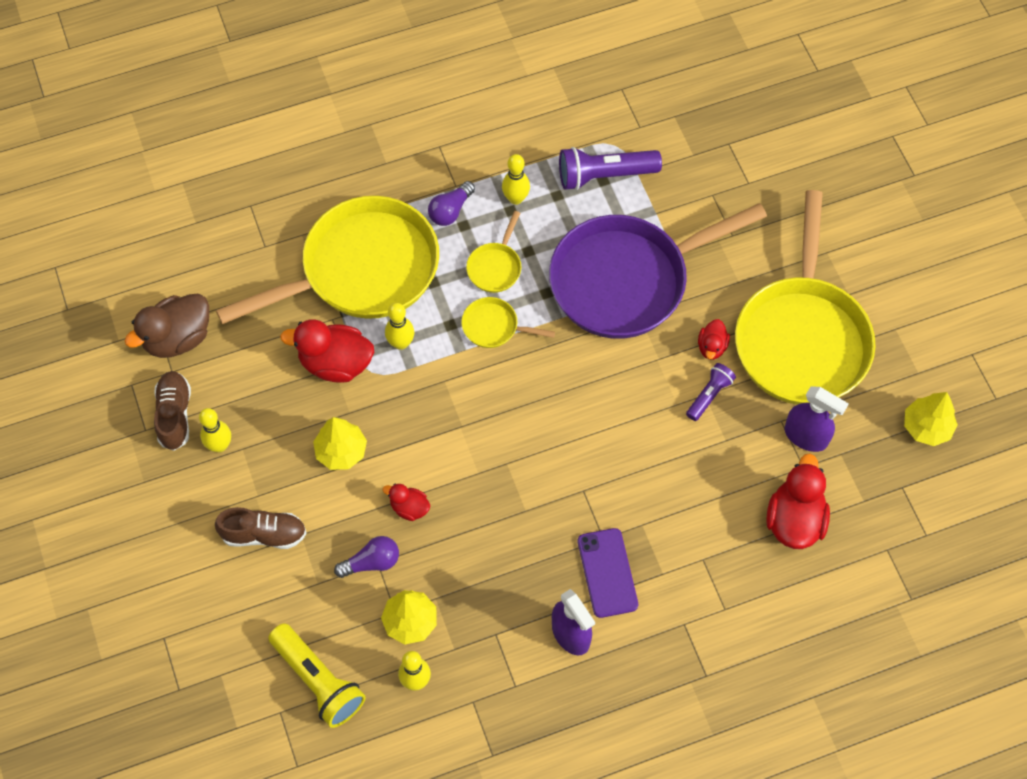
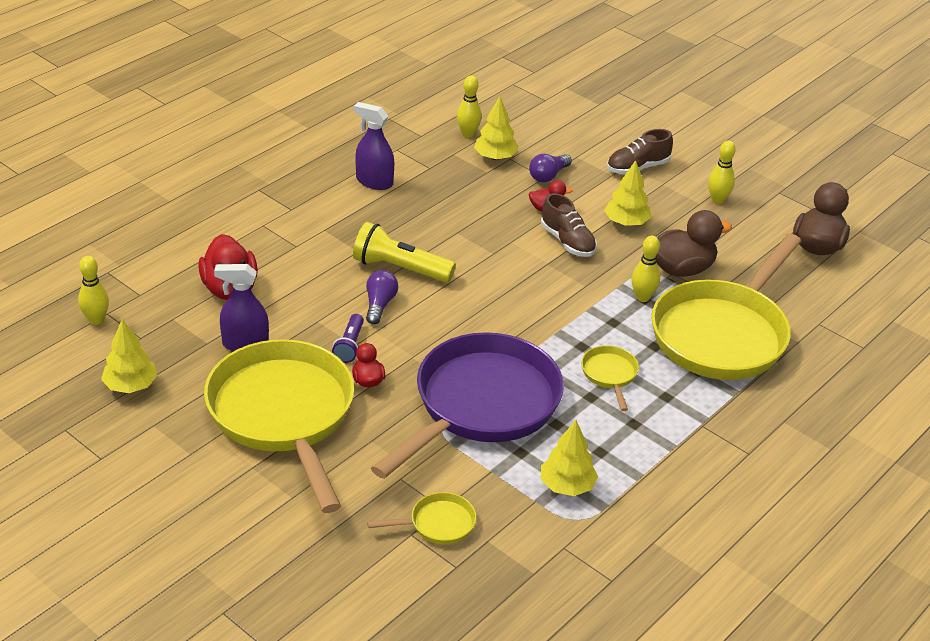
camera: 150 degrees right, 25 degrees down
(175, 415) = (768, 205): brown shoe -> brown shoe (567, 241)
(318, 681) = (533, 117): yellow flashlight -> yellow flashlight (399, 268)
(335, 363) = (682, 269): red duck -> brown duck
(450, 210) = (688, 404): purple light bulb -> purple light bulb (379, 305)
(494, 327) = (574, 332): yellow pan -> yellow pan (438, 524)
(515, 198) = (637, 435): yellow bowling pin -> yellow bowling pin (96, 320)
(604, 175) = (567, 486): purple flashlight -> yellow tree
(607, 573) = (368, 218): purple phone -> none

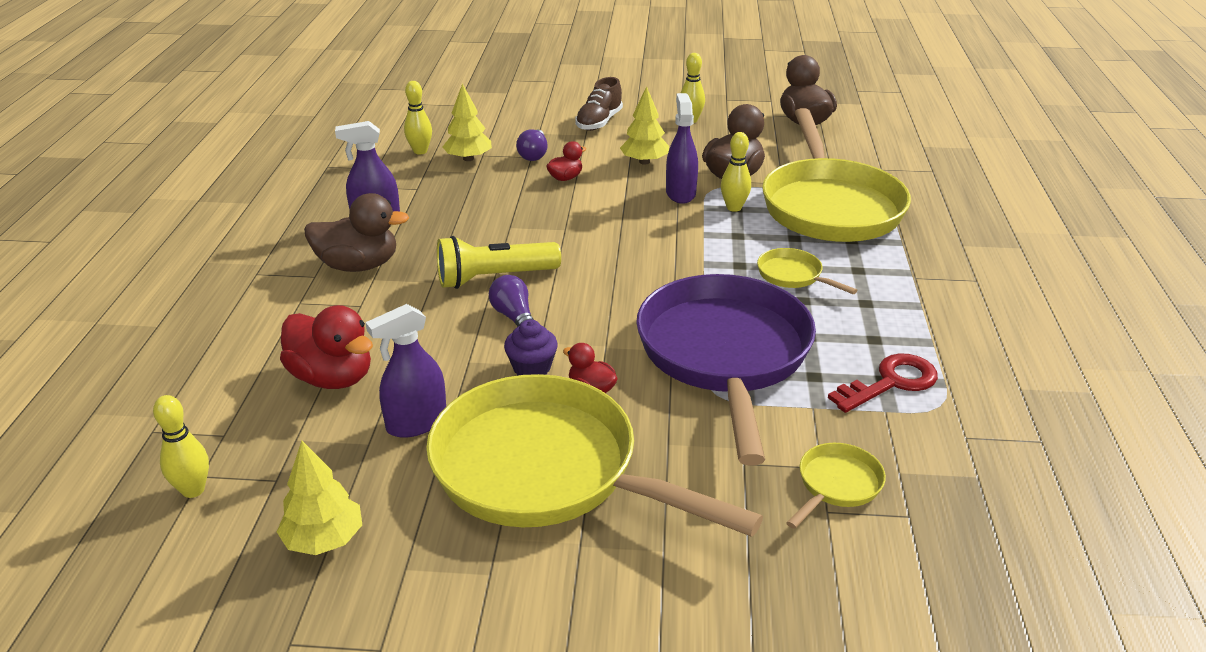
camera: 35 degrees left, 5 degrees down
(325, 214) = (358, 265): none -> brown duck
(350, 346) = (532, 367): purple flashlight -> purple cupcake
(567, 241) = (616, 194): brown shoe -> none
(567, 486) = (891, 382): yellow tree -> red key
(617, 265) = (680, 193): none -> purple spray bottle

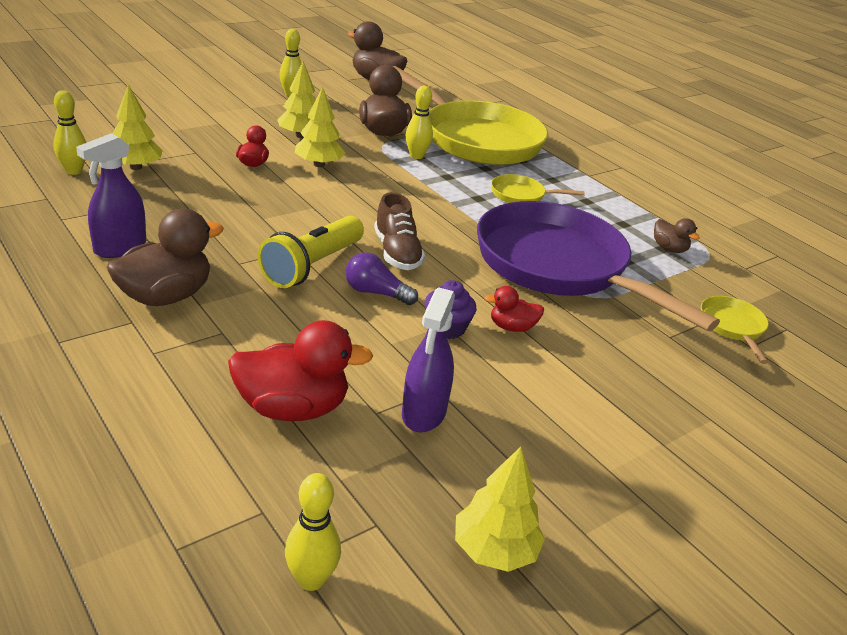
camera: 45 degrees left, 0 degrees up
(534, 154) = (195, 150): purple light bulb -> none
(546, 470) = (568, 402): yellow pan -> none
(599, 122) = (216, 110): brown shoe -> brown shoe (397, 253)
(623, 192) = (318, 164): none -> yellow tree
(680, 193) = (363, 154): purple spray bottle -> none
(891, 382) = (669, 249): red key -> brown duck

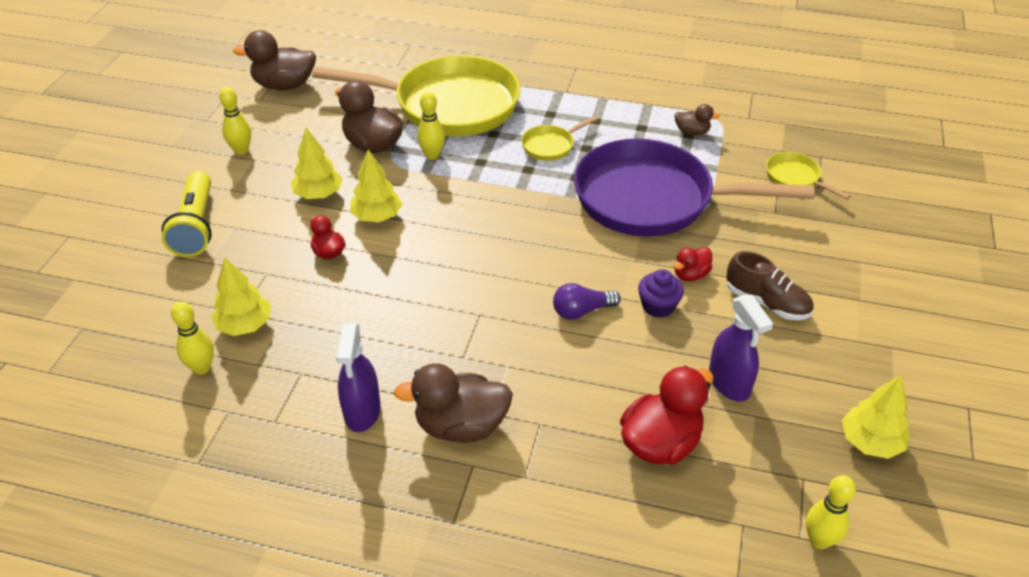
camera: 35 degrees left, 10 degrees up
(166, 296) = (461, 426): brown duck -> brown duck turned 105 degrees counterclockwise
(312, 266) = (512, 320): yellow flashlight -> yellow flashlight (196, 227)
(397, 253) = (547, 264): brown shoe -> brown shoe (766, 302)

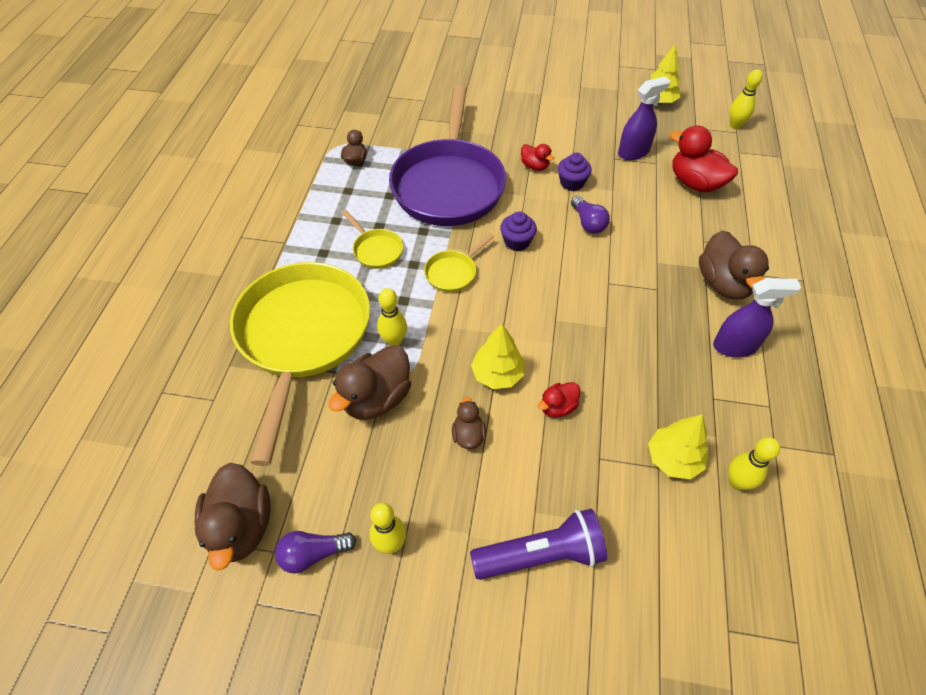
camera: 95 degrees left, 10 degrees up
(196, 227) = (541, 554): yellow flashlight -> purple flashlight
(250, 116) = (313, 554): none -> purple light bulb
(318, 194) = (468, 435): yellow tree -> brown duck
(554, 246) = (517, 242): none -> purple cupcake
(766, 302) = (554, 132): brown shoe -> none
(795, 177) = (415, 110): yellow pan -> yellow pan (453, 272)

